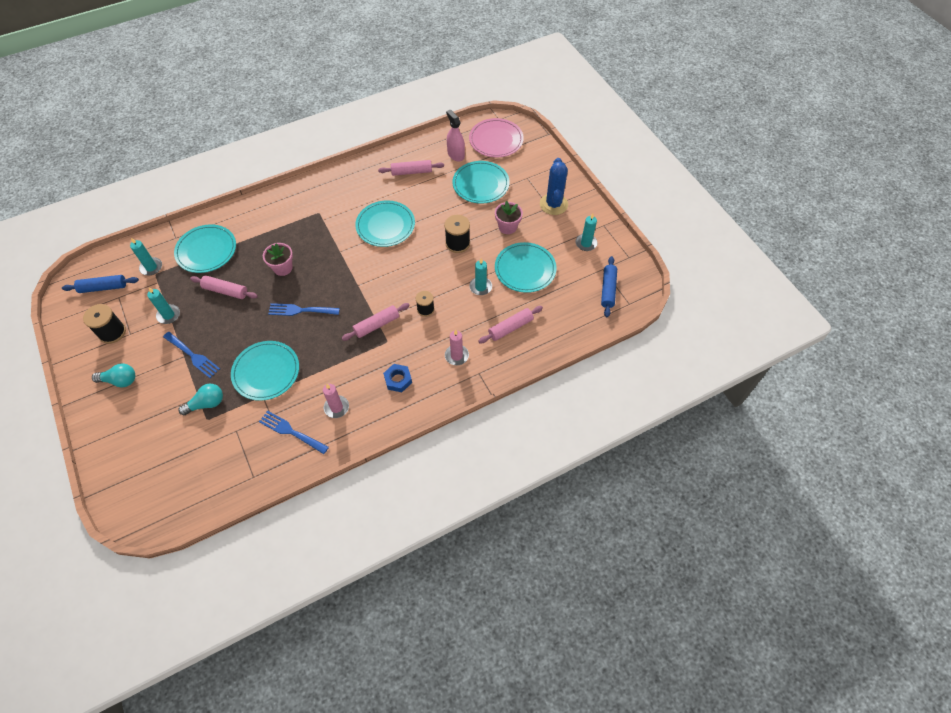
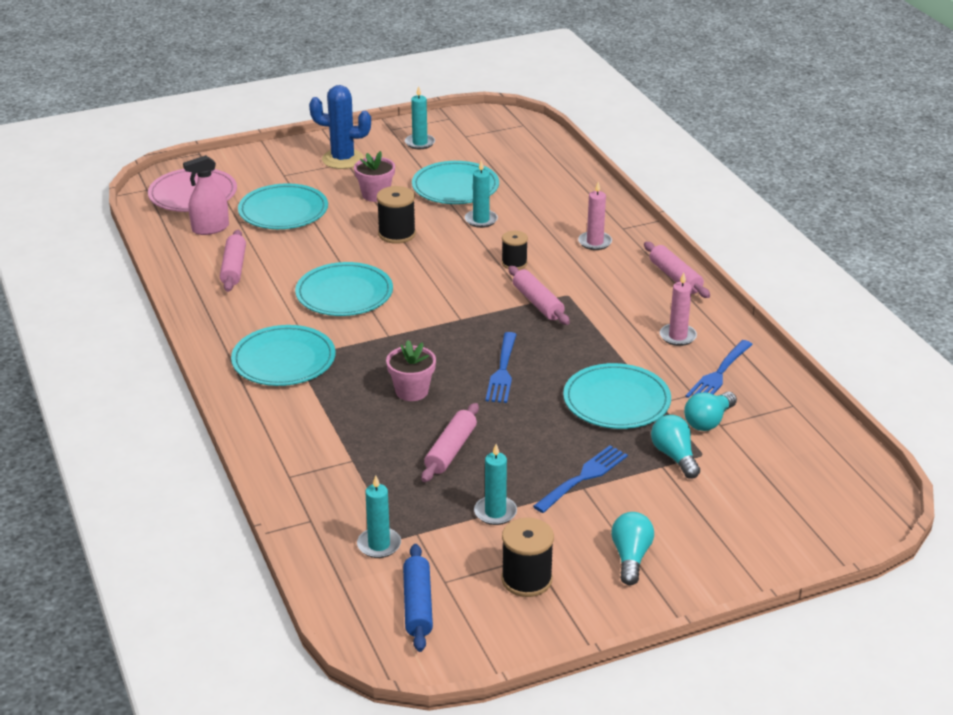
camera: 85 degrees left, 25 degrees down
(206, 250) = (352, 478): turquoise plate -> turquoise plate (284, 360)
(240, 424) = (708, 421): none -> turquoise light bulb
(398, 380) = (632, 287): blue nut -> none
(510, 328) = (552, 202): pink rolling pin -> pink rolling pin (675, 277)
(608, 290) = (499, 135): blue rolling pin -> none

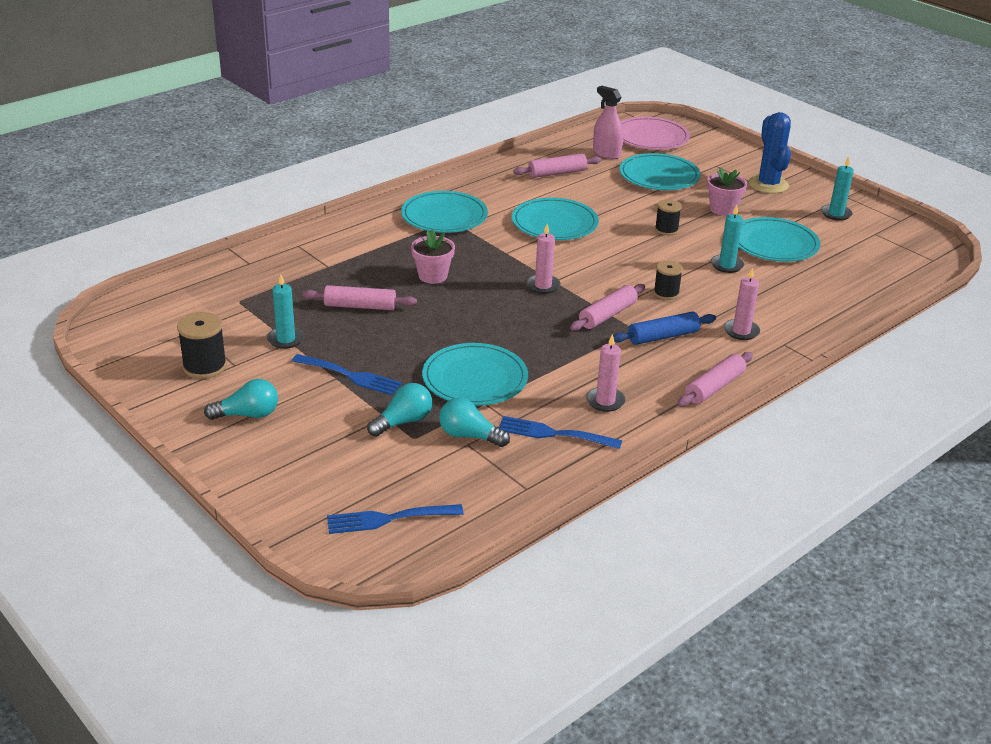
camera: 70 degrees right, 0 degrees up
(379, 545) = (229, 295): turquoise candle -> none
(397, 234) = (666, 230): black spool -> black spool, size x0.66
(417, 605) = (163, 323): blue rolling pin -> blue rolling pin (663, 336)
(466, 327) = (543, 286): none -> pink candle
(502, 371) = (487, 313): blue fork -> blue fork (389, 519)

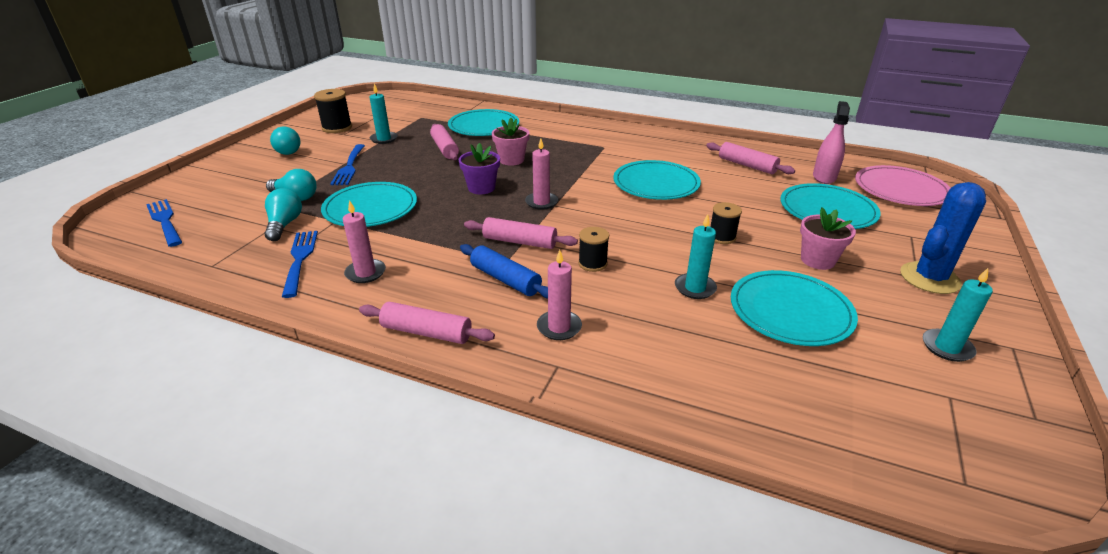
camera: 65 degrees right, 0 degrees up
(444, 216) = (607, 143): turquoise plate -> turquoise plate (484, 126)
(484, 308) = (481, 188): none -> purple flower pot

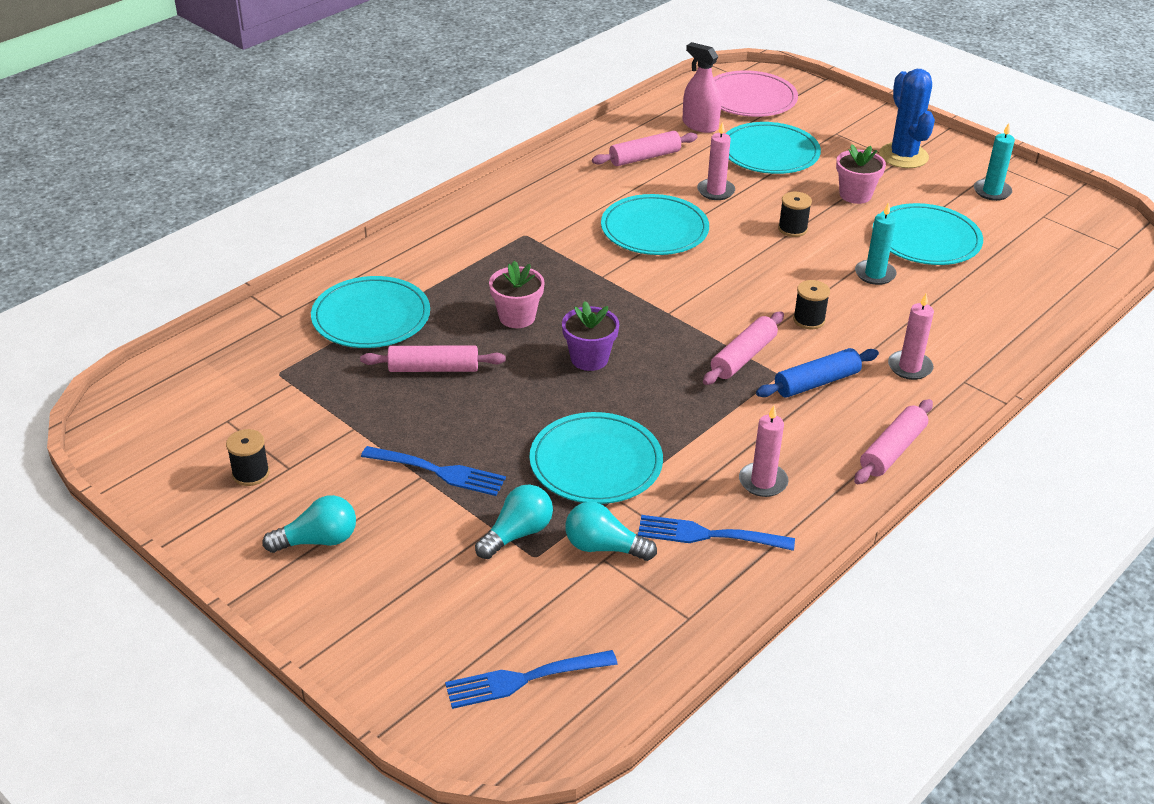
camera: 70 degrees left, 5 degrees up
(337, 128) = (251, 473): black spool -> black spool, size x0.66
(384, 139) = (348, 425): turquoise candle -> none
(541, 202) = (656, 321): pink candle -> pink candle (715, 191)

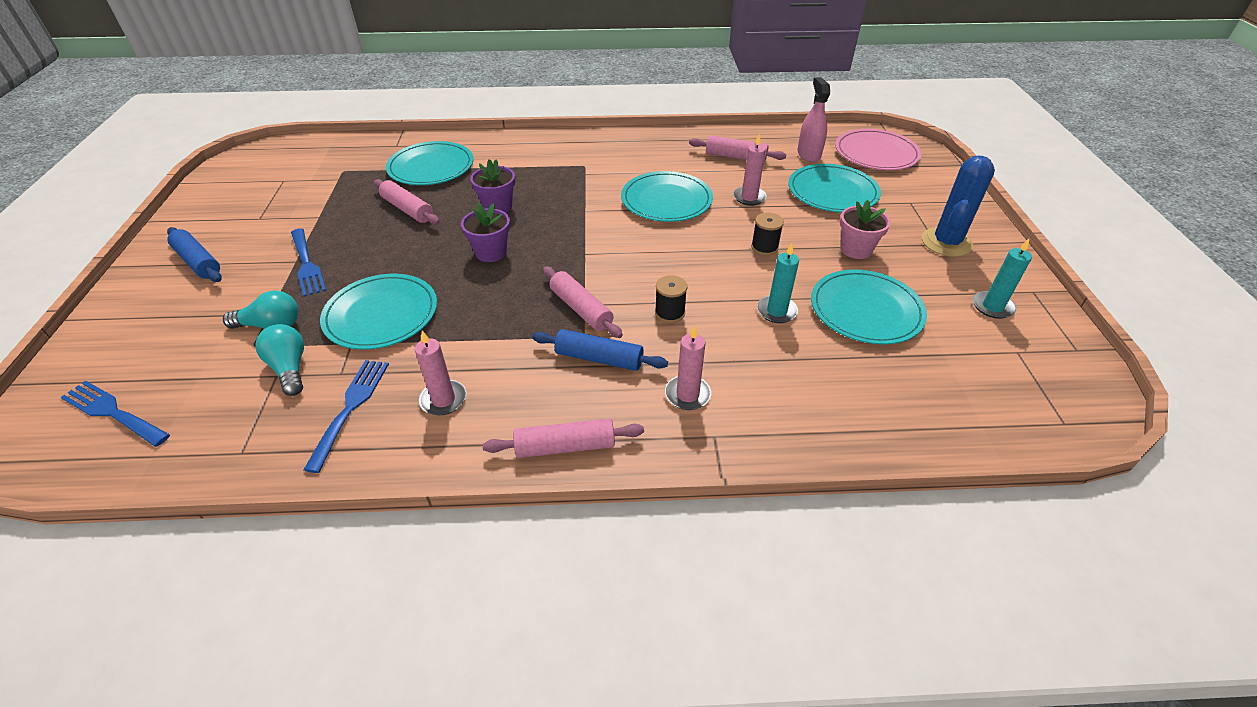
camera: 45 degrees right, 5 degrees up
(251, 473) = (242, 211): black spool -> none
(318, 540) = (198, 262): turquoise light bulb -> blue rolling pin
(517, 317) = (497, 207): pink flower pot -> purple flower pot
(708, 535) = (350, 408): blue fork -> blue fork turned 45 degrees clockwise
(743, 357) = (581, 309): pink rolling pin -> pink rolling pin turned 60 degrees clockwise

